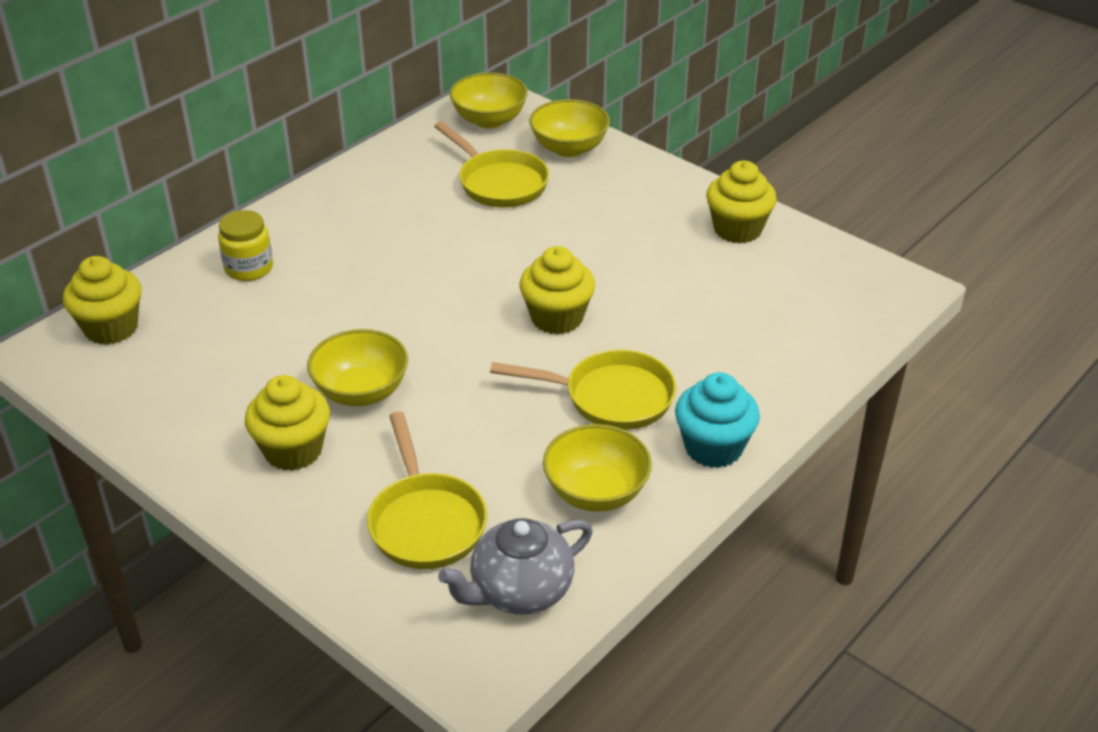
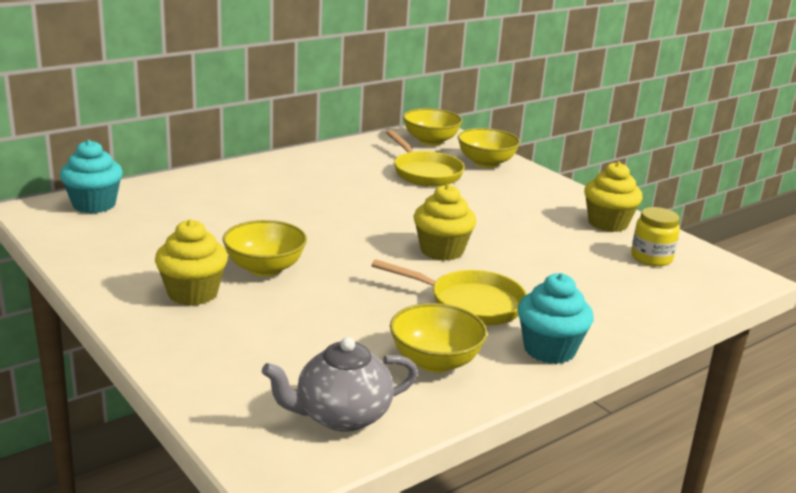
camera: 10 degrees right, 15 degrees down
(111, 328) = (94, 205): yellow cupcake -> turquoise cupcake
(249, 268) = (214, 189): yellow jar -> yellow jar (651, 258)
(426, 521) = (280, 355): yellow pan -> none

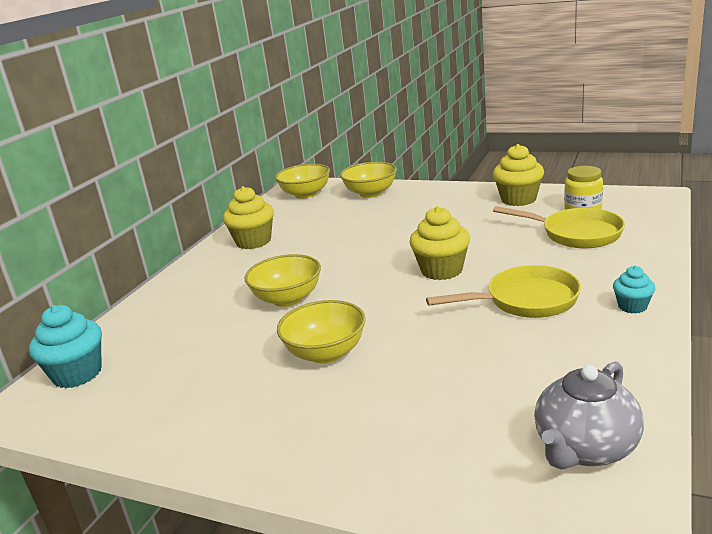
camera: 25 degrees left, 0 degrees up
(193, 293) = (295, 409): yellow cupcake -> yellow cupcake (253, 241)
(425, 172) = (337, 218): yellow pan -> yellow pan (576, 234)
(435, 361) = (576, 359): yellow bowl -> yellow bowl (287, 299)
(549, 349) = (632, 306): turquoise cupcake -> turquoise cupcake, size x0.57

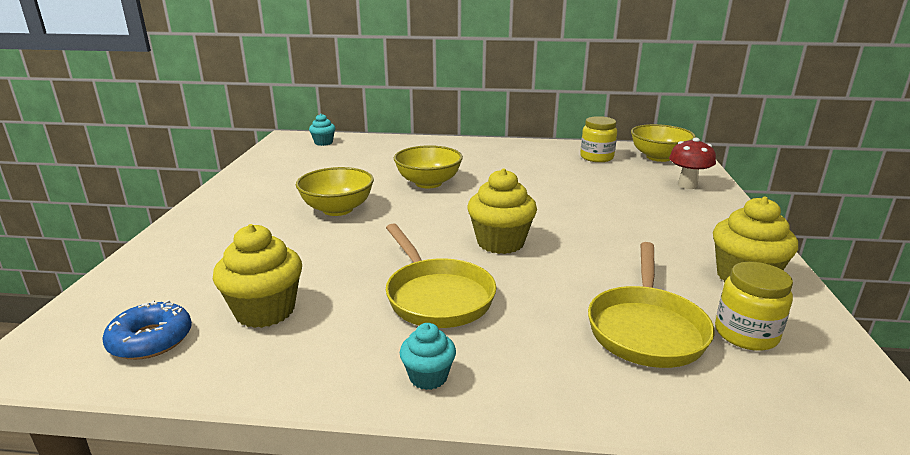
camera: 70 degrees right, 0 degrees up
(77, 374) = (323, 142): turquoise cupcake -> turquoise cupcake, size x0.57
(253, 241) = (535, 154): yellow cupcake -> yellow cupcake (265, 311)
(285, 217) = (596, 157): none -> yellow jar
(370, 193) = (687, 185): yellow bowl -> red mushroom
(585, 448) = (151, 340): grey teapot -> blue donut

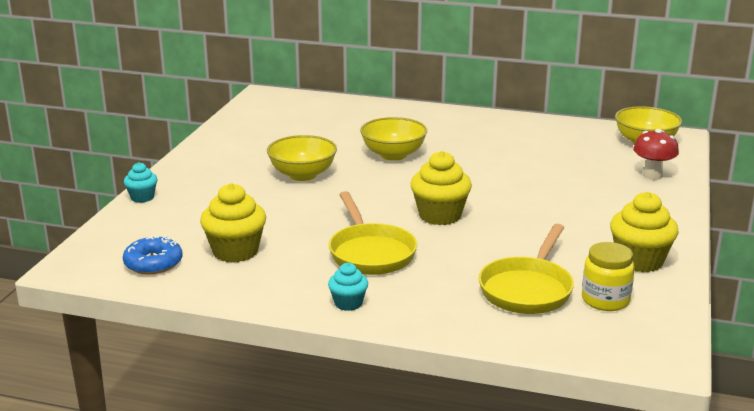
camera: 10 degrees right, 0 degrees up
(323, 142) = (299, 103): turquoise cupcake -> turquoise cupcake (142, 197)
(596, 157) = (577, 139): yellow jar -> none

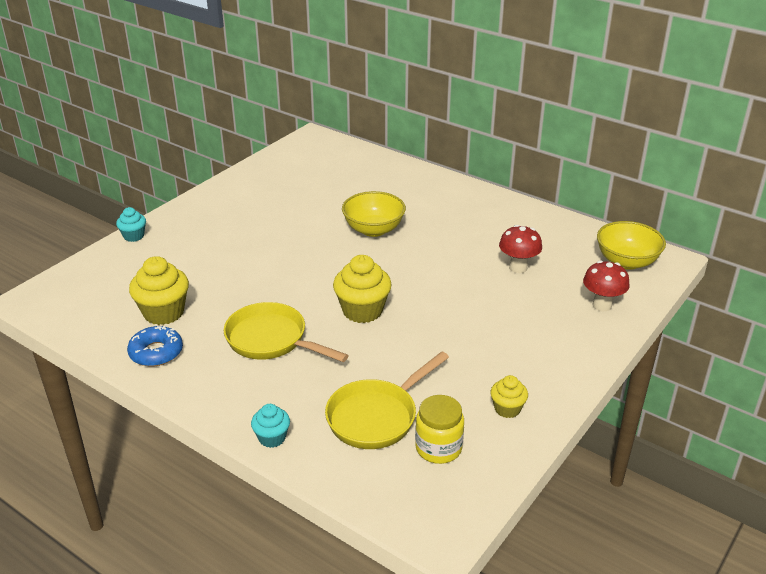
camera: 20 degrees right, 10 degrees up
(153, 263) = (93, 310): blue donut -> blue donut (156, 352)
(302, 175) = (279, 237): yellow bowl -> none
(348, 303) = (212, 393): turquoise cupcake -> turquoise cupcake (272, 438)
(370, 253) = (271, 340): yellow pan -> yellow pan turned 120 degrees clockwise
(555, 162) = (518, 268): none -> red mushroom
(639, 261) = (507, 409): yellow cupcake -> yellow cupcake, size x0.57

